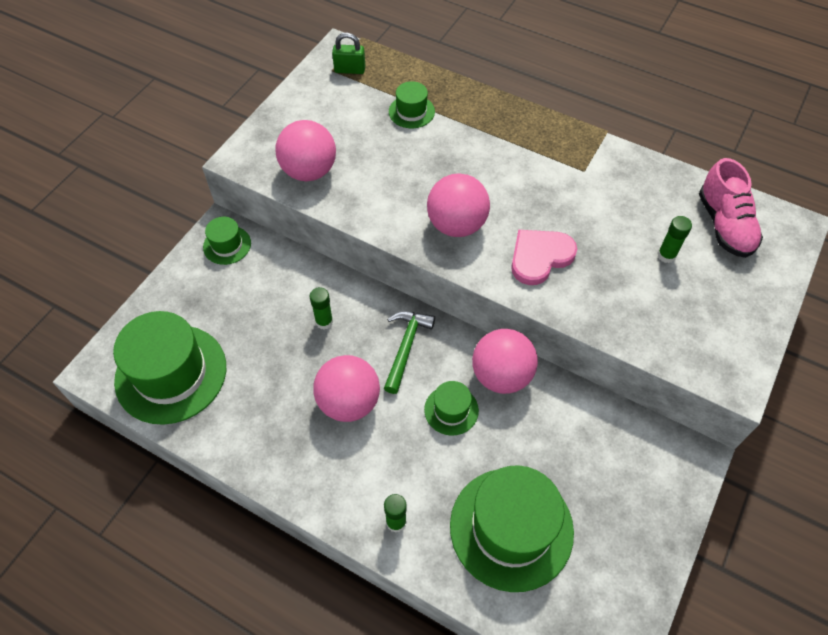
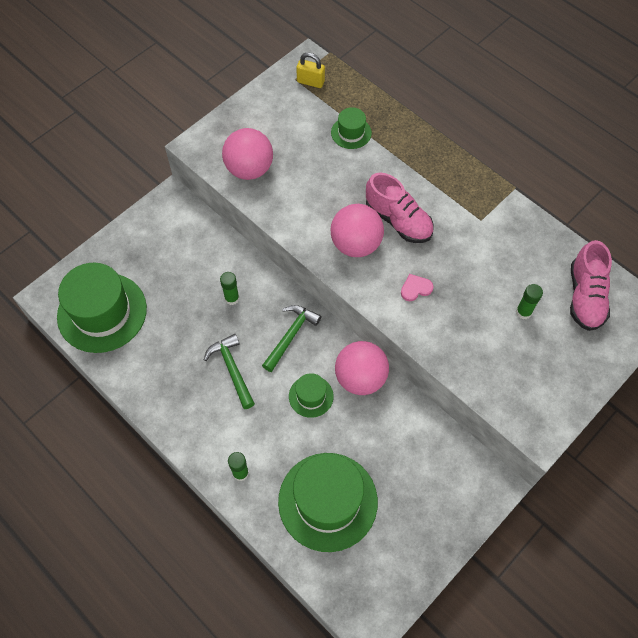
camera: 15 degrees right, 5 degrees up
(227, 245) = (172, 214): green hat -> none
(349, 402) = (232, 369): pink ball -> green hammer
(350, 70) = (310, 82): green padlock -> yellow padlock
(495, 190) = (398, 220): none -> pink shoe
(540, 257) = (415, 288): pink heart -> pink heart, size x0.54

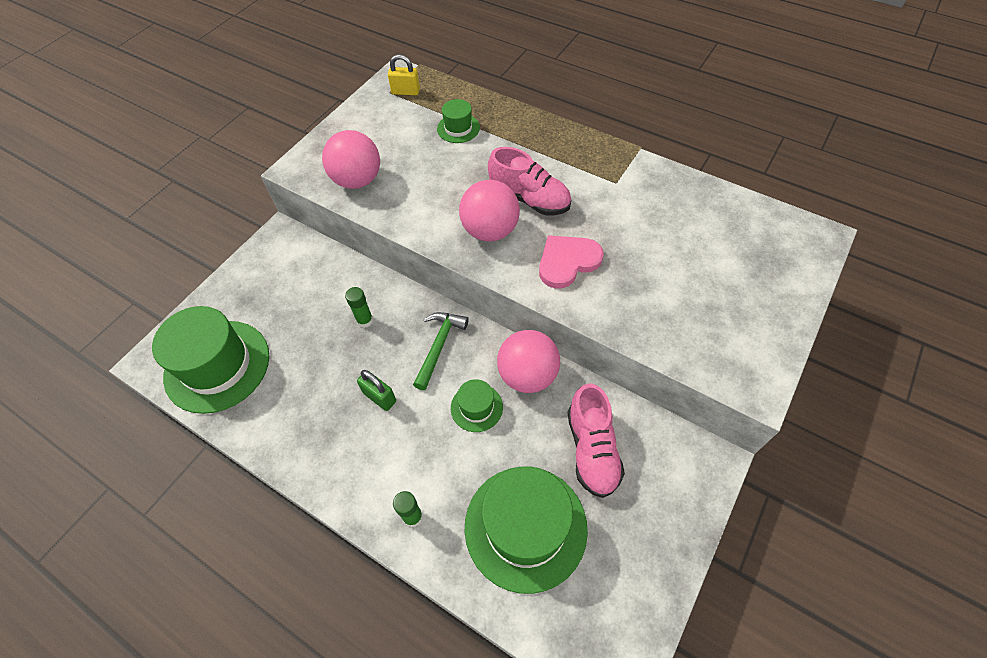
camera: 10 degrees left, 5 degrees down
(232, 369) = (379, 397): green hammer -> green padlock
(415, 288) = (567, 262): pink heart -> pink heart, size x1.84
(523, 312) = (691, 262): green glue stick -> none
(585, 296) = (750, 234): pink shoe -> pink shoe (592, 449)

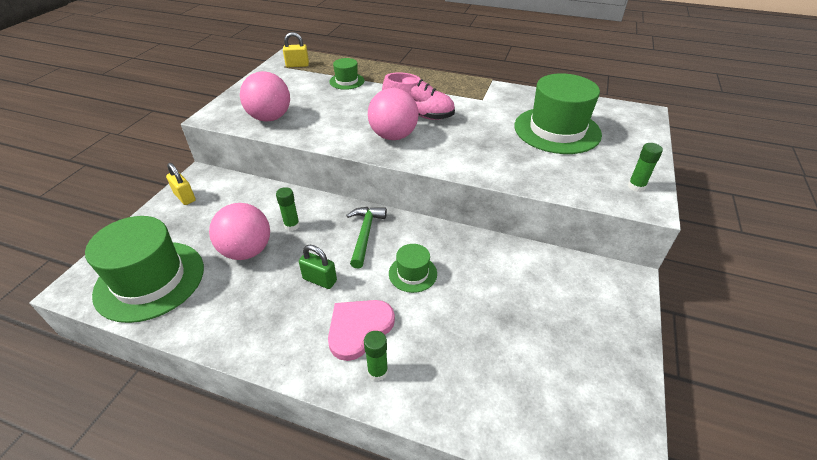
camera: 15 degrees left, 15 degrees down
(262, 262) = (185, 197): none -> yellow padlock
(525, 527) = (489, 359): green hat -> green hat (557, 130)
(527, 375) = (450, 243): pink ball -> pink ball (247, 251)
(567, 262) = (464, 147): pink heart -> pink heart (358, 328)
(592, 449) = (525, 288): pink shoe -> none
(753, 358) = (636, 186): none -> green glue stick

